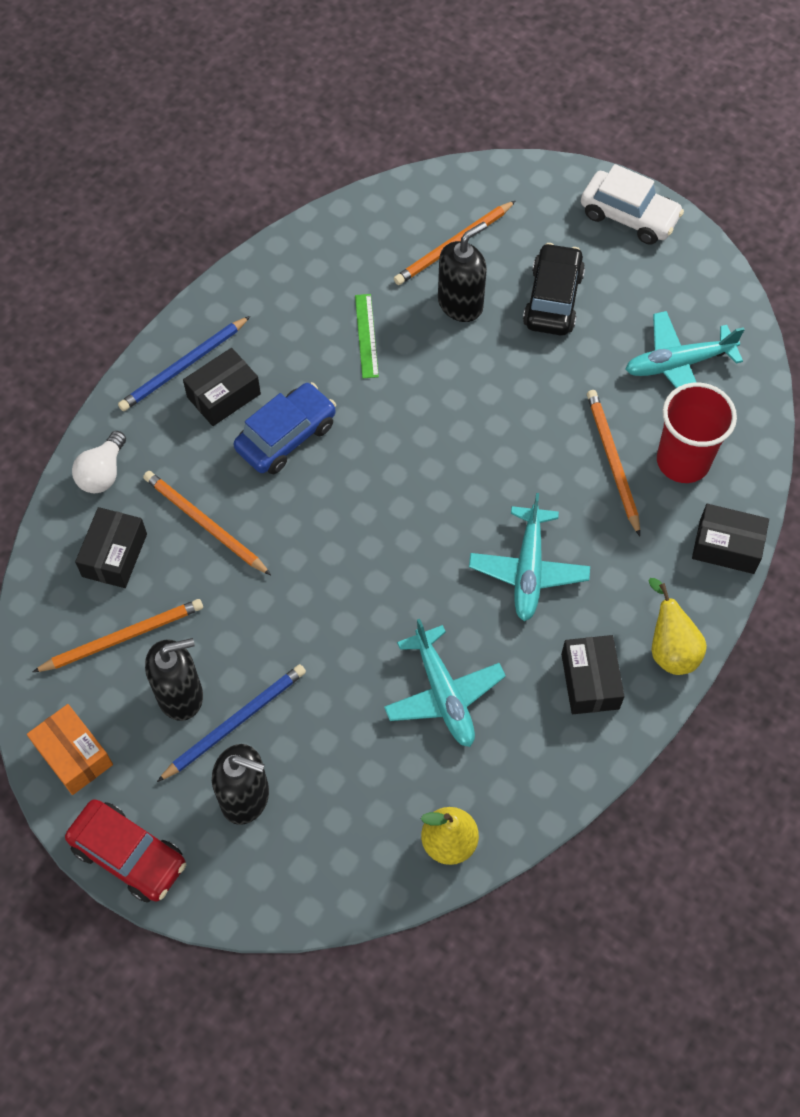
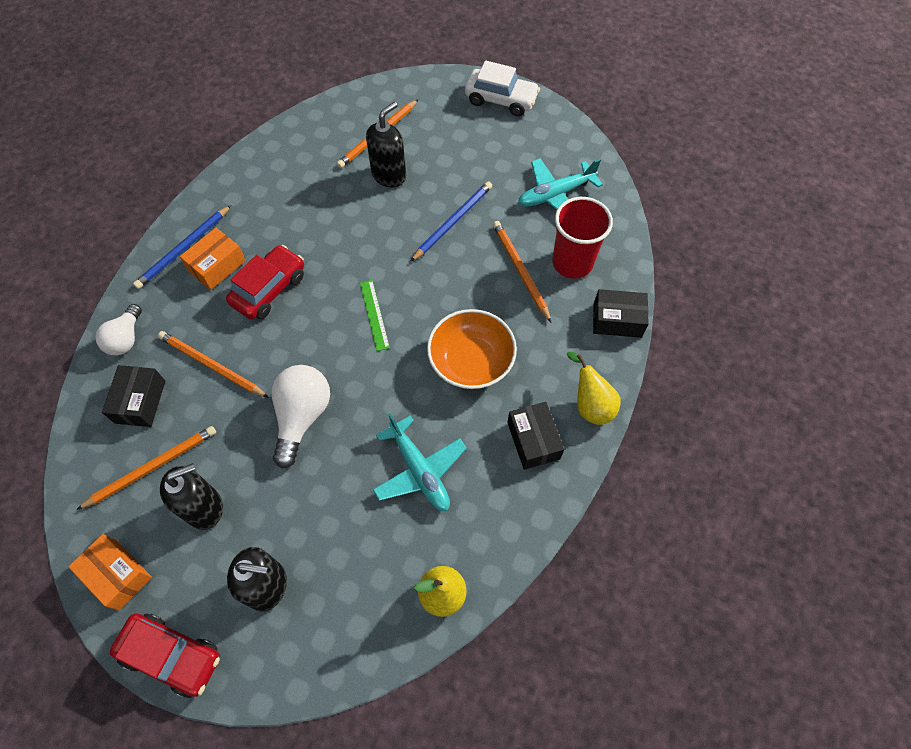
camera: 10 degrees left, 0 degrees up
(223, 395) = (217, 266): black box -> orange box
(235, 722) = (252, 523): blue pencil -> blue pencil (453, 222)
(286, 436) = (269, 289): blue car -> red car
(309, 605) = (302, 416): none -> white light bulb
(366, 335) = (321, 207): green ruler -> green ruler (374, 315)
(528, 570) = (471, 361): turquoise plane -> orange bowl
(553, 299) = (456, 163): black car -> none

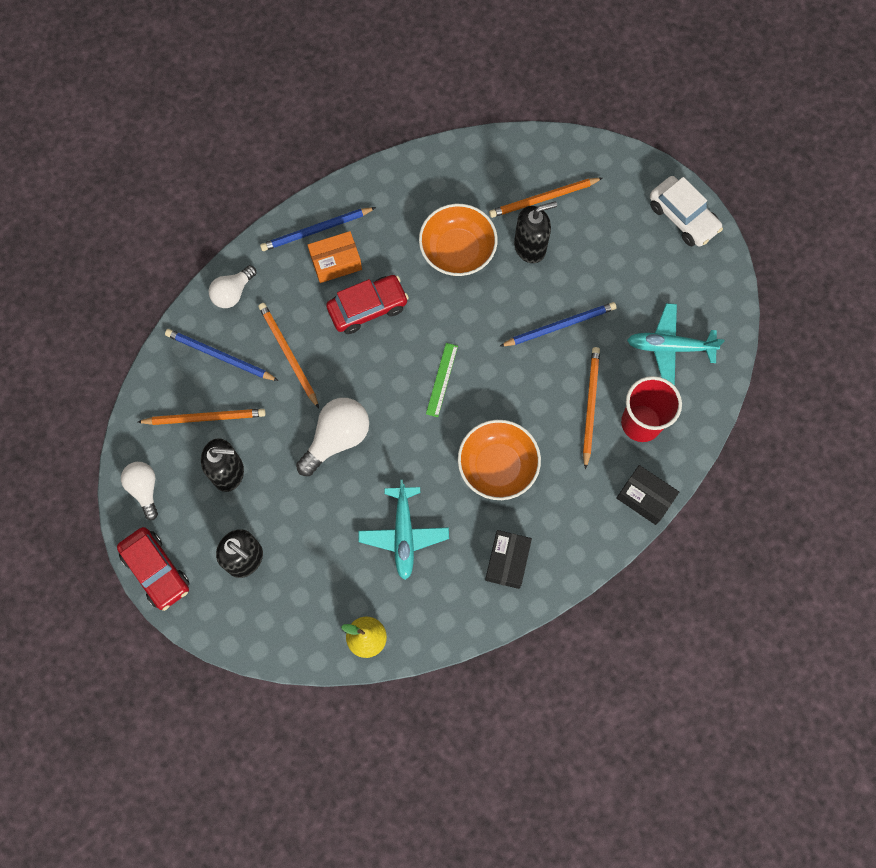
camera: 30 degrees right, 10 degrees up
(117, 575) = (144, 489): orange box -> white light bulb
(140, 401) = (220, 356): black box -> blue pencil
(326, 206) = (457, 251): none -> orange bowl
(590, 405) = (572, 558): yellow pear -> none

